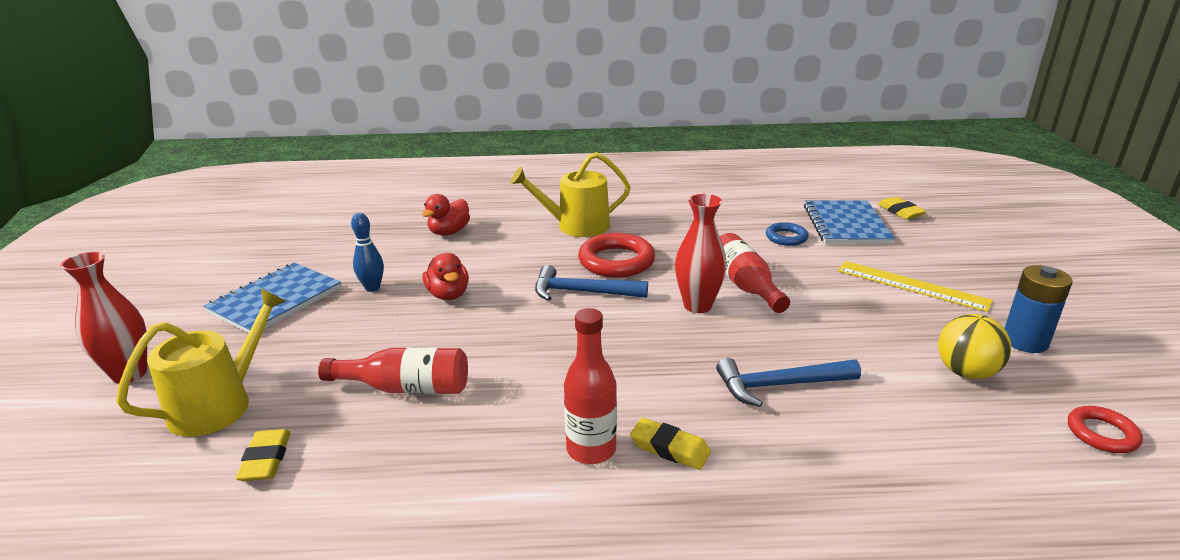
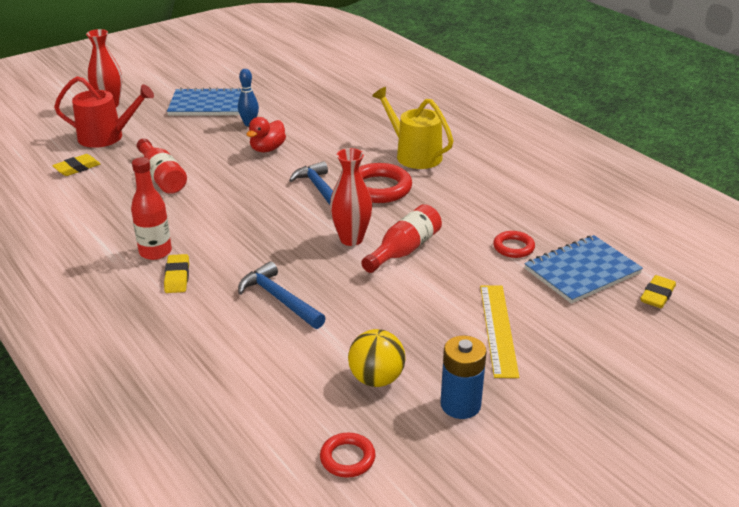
camera: 55 degrees right, 5 degrees up
(219, 404) = (106, 137): yellow watering can -> red watering can
(449, 232) = (346, 116): red duck -> none
(786, 237) = (513, 247): blue ring -> red ring

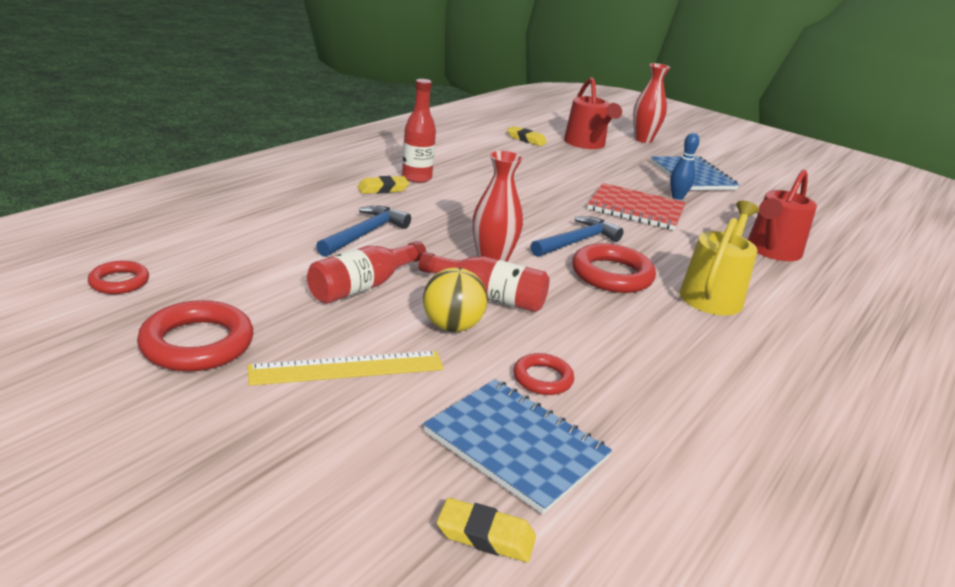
camera: 70 degrees right, 5 degrees down
(162, 177) = (539, 169): red bottle -> red bottle (363, 286)
(267, 149) = (636, 209): red duck -> red notebook
(354, 113) = (771, 251): none -> red watering can
(376, 379) = (241, 290): yellow ball -> yellow ball (452, 326)
(460, 405) = (197, 343): blue battery -> red ring

